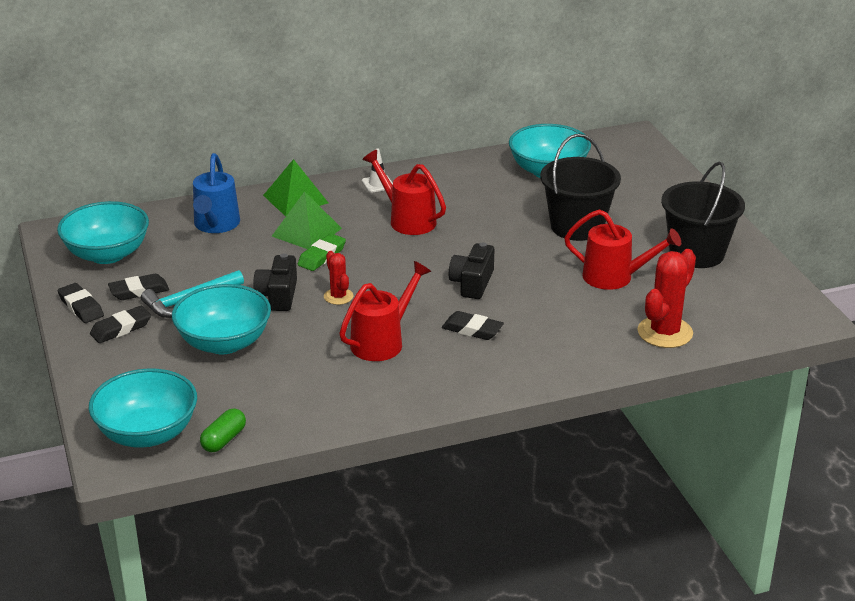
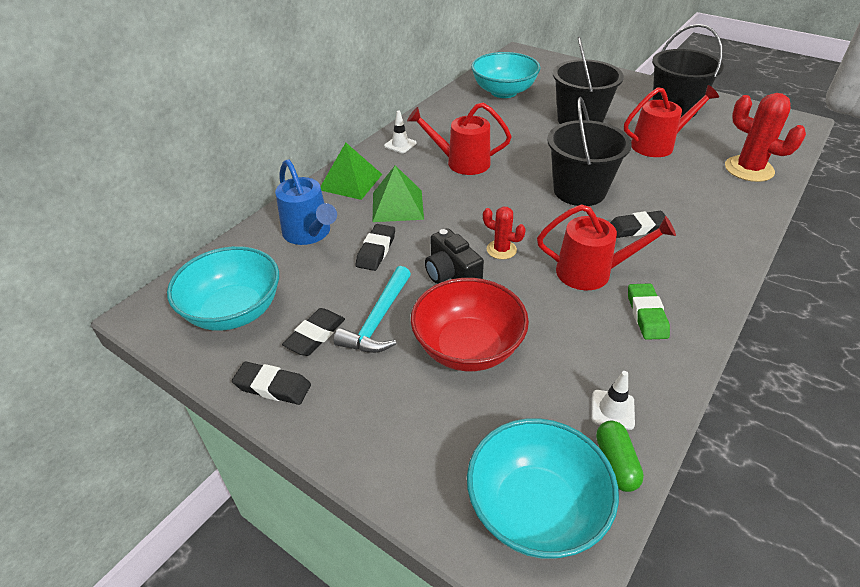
camera: 35 degrees left, 10 degrees up
(121, 328) = (347, 389): black eraser -> black eraser (376, 250)
(224, 343) = (468, 347): turquoise bowl -> red bowl
(264, 417) = (612, 409): none -> white traffic cone
(322, 256) = (438, 220): green eraser -> green eraser (646, 315)
(382, 341) = (592, 272): red watering can -> red watering can turned 90 degrees clockwise
(472, 283) = (579, 191): black camera -> black bucket
(665, 332) = (749, 169): red cactus -> red cactus turned 45 degrees counterclockwise

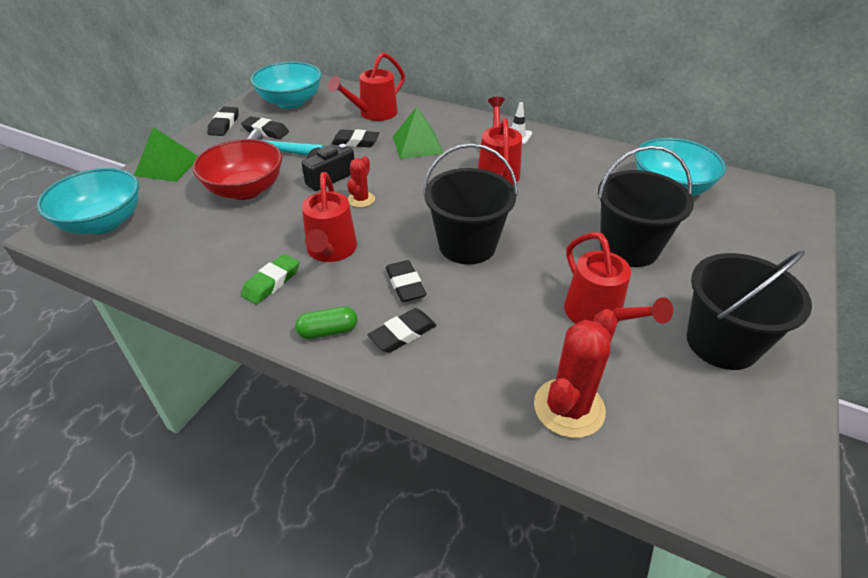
camera: 80 degrees right, 0 degrees up
(310, 234) = (373, 114): blue watering can -> red watering can
(351, 182) = (447, 120): green pyramid -> green pyramid (167, 166)
(612, 409) = (170, 257): white traffic cone -> none
(615, 463) = (124, 257): green capsule -> green capsule (328, 331)
(646, 315) = (271, 282): green eraser -> green eraser turned 45 degrees counterclockwise
(699, 233) = (402, 334): none -> black eraser

